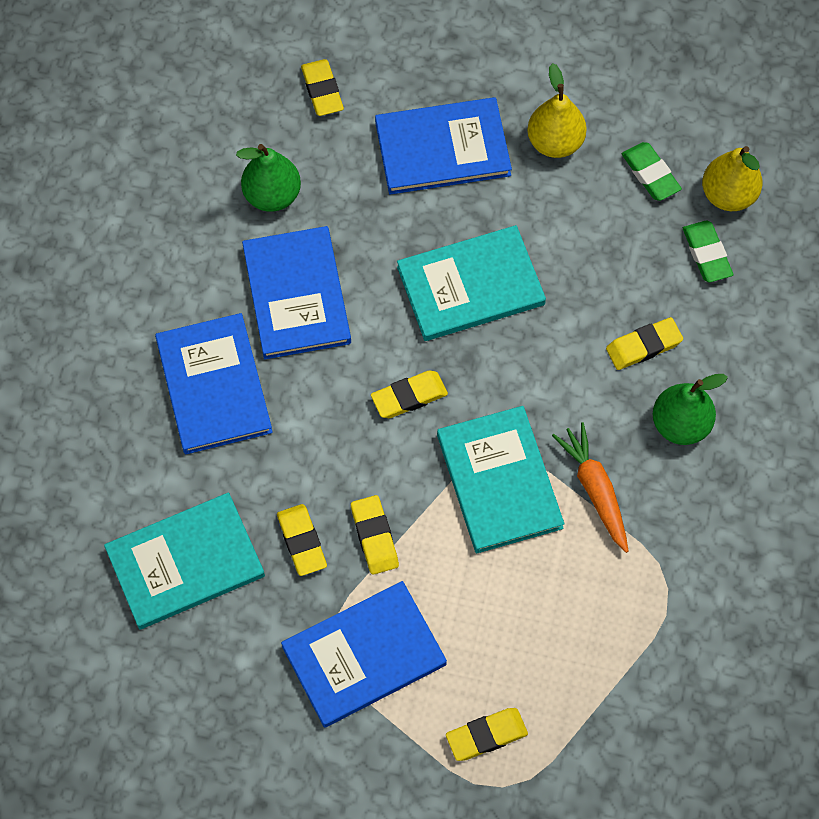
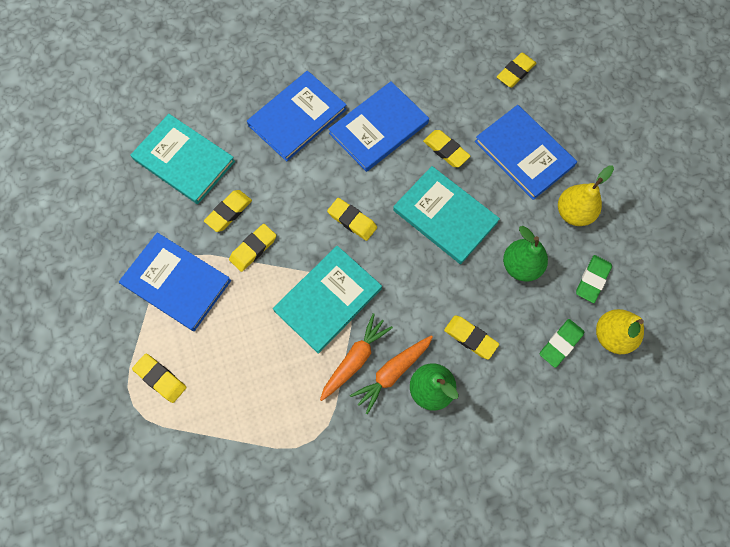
camera: 60 degrees right, 5 degrees up
(272, 195) = (432, 83): green pear -> green pear (520, 266)
(380, 234) = (446, 150): none -> yellow eraser
(636, 456) = (392, 372): none -> orange carrot

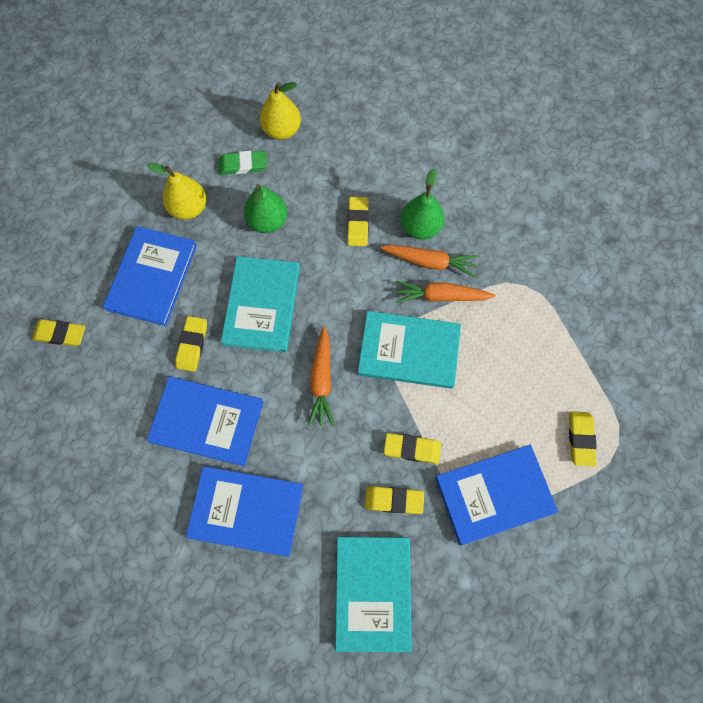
camera: 125 degrees left, 0 degrees up
(176, 282) = (494, 494): blue book -> blue book turned 75 degrees clockwise
(352, 220) = (321, 380): yellow eraser -> orange carrot
(560, 343) = (314, 160): green eraser -> none

